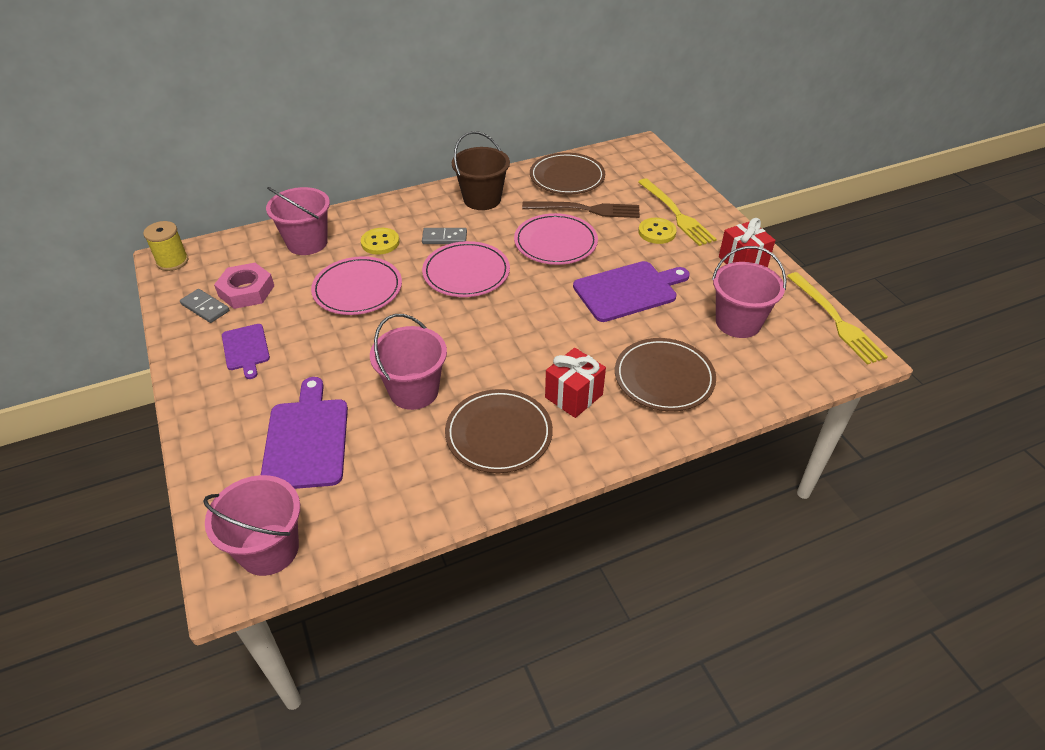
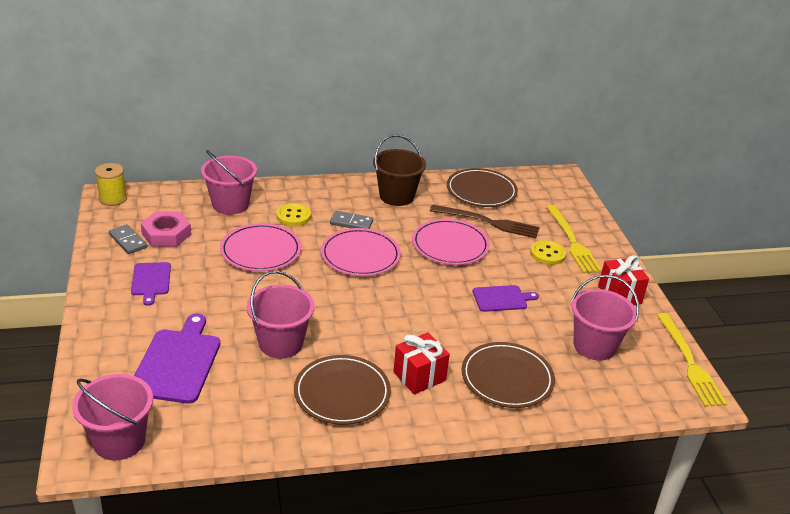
camera: 10 degrees right, 10 degrees down
(628, 290) = (502, 298): purple cutting board -> purple cutting board, size x0.59

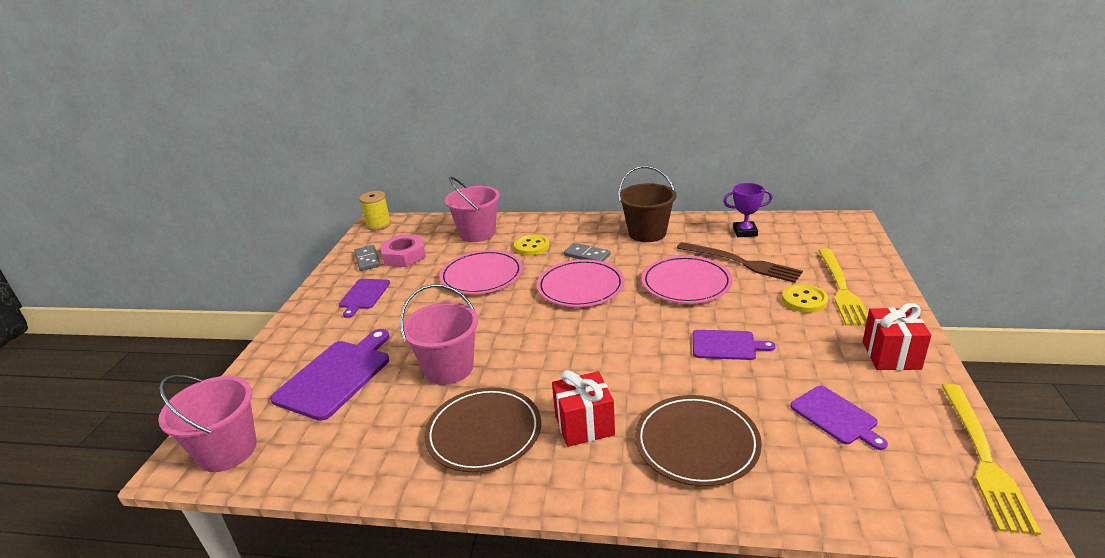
camera: 25 degrees right, 5 degrees down
(481, 191) = (745, 232): brown plate -> purple trophy
(594, 346) = (836, 416): pink bucket -> purple cutting board

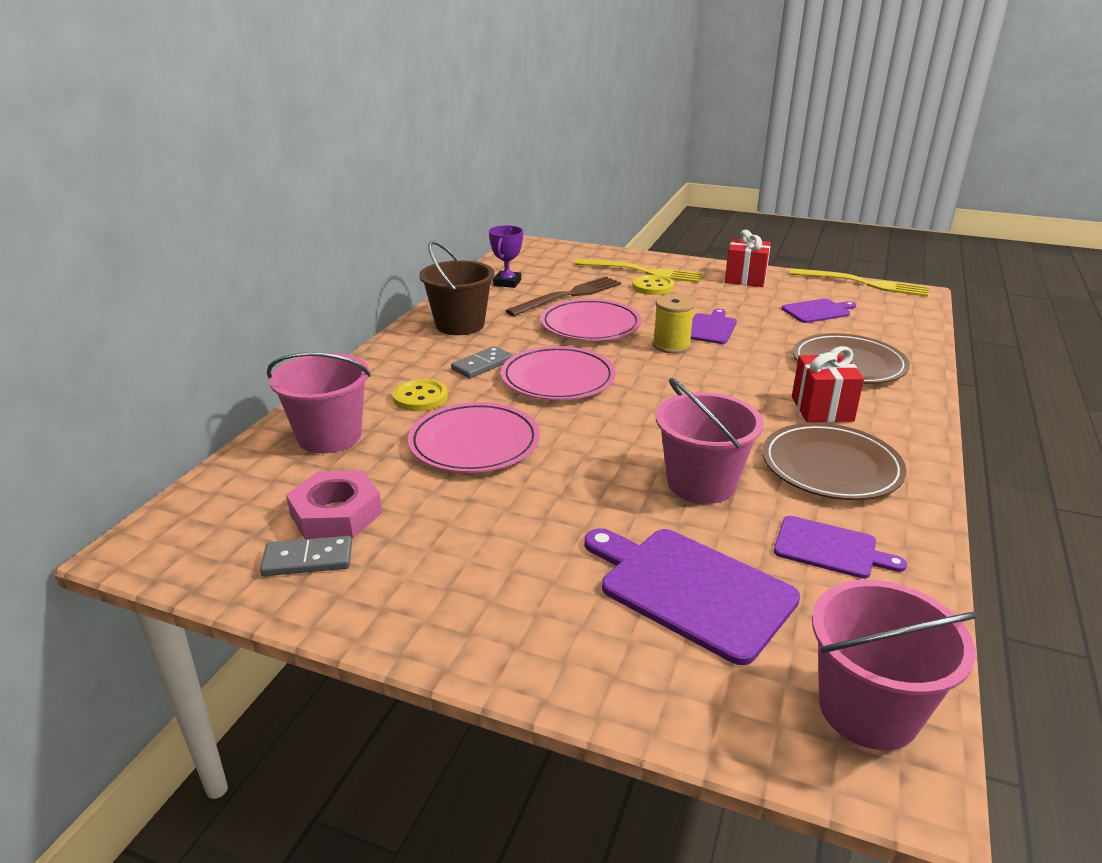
camera: 80 degrees left, 0 degrees up
(364, 295) = (450, 562): purple cutting board -> purple cutting board (830, 548)
(378, 224) = (155, 545): yellow spool -> yellow spool (671, 345)

